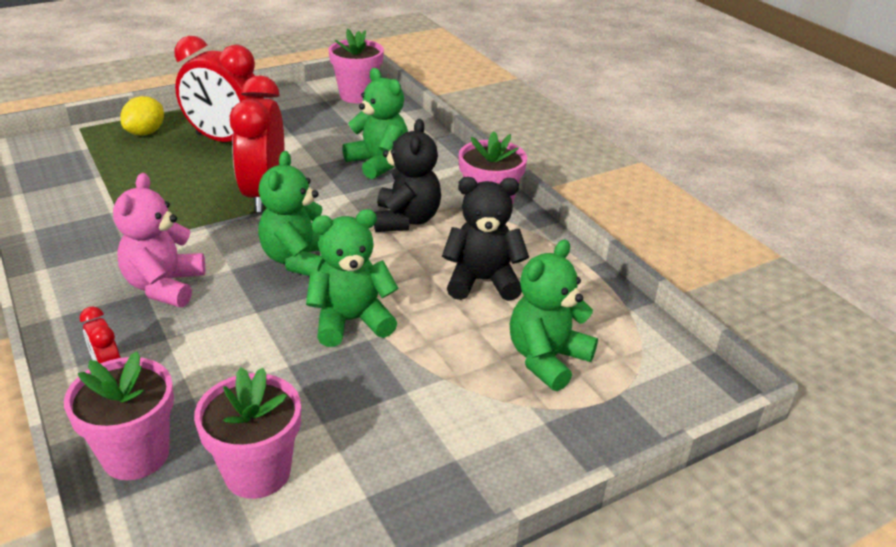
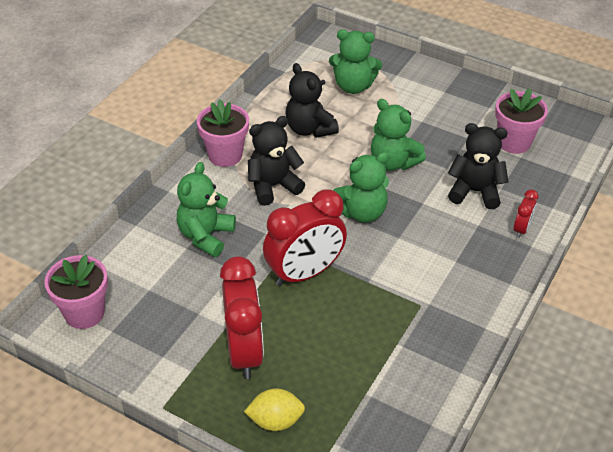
camera: 120 degrees left, 10 degrees up
(136, 455) = (548, 184): pink flower pot -> none
(165, 286) = (443, 256): pink teddy bear -> none
(218, 367) = (474, 191): none -> black teddy bear

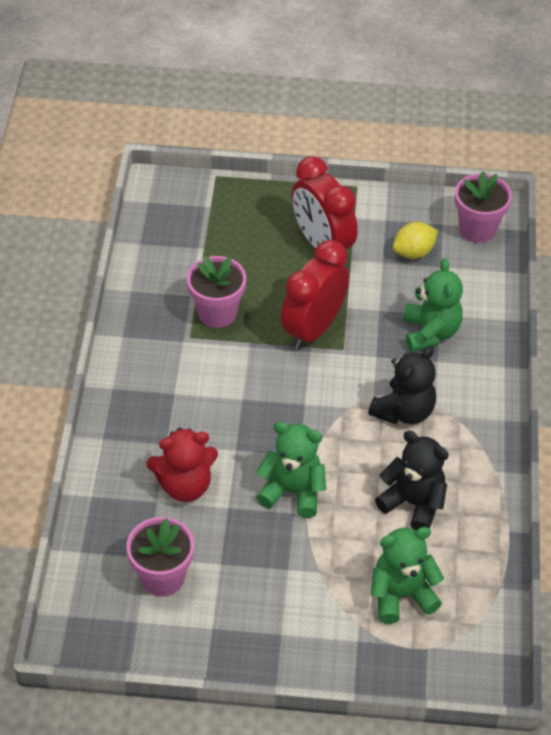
camera: 155 degrees right, 5 degrees up
(225, 155) = (481, 431): pink flower pot -> pink flower pot (217, 313)
(275, 421) = (264, 205): yellow lemon -> yellow lemon (413, 252)
(361, 212) = (294, 414): green teddy bear -> none
(474, 191) = (185, 485): black teddy bear -> red teddy bear
(521, 229) = (118, 455): red clock -> none

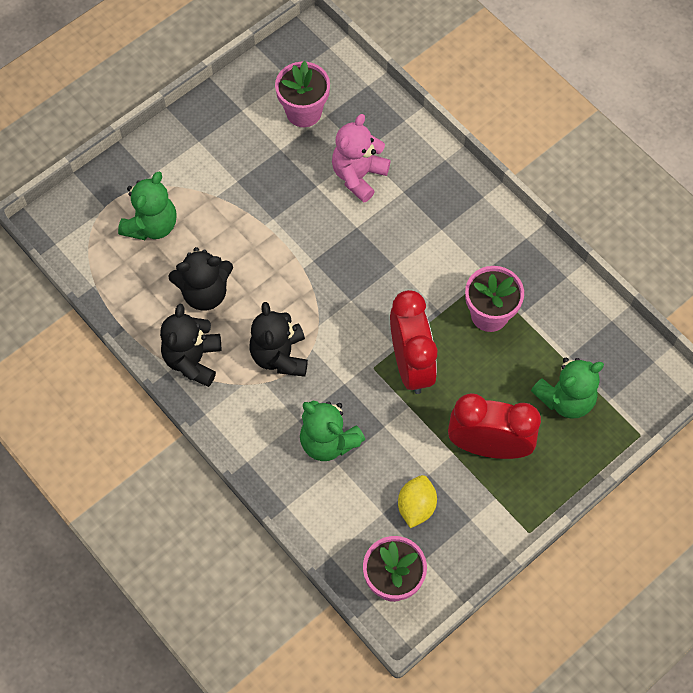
camera: 135 degrees right, 15 degrees up
(185, 485) = (358, 176): red teddy bear -> pink teddy bear
(293, 491) = (289, 231): green teddy bear -> green teddy bear (565, 399)
(475, 463) = (193, 360): none -> black teddy bear

